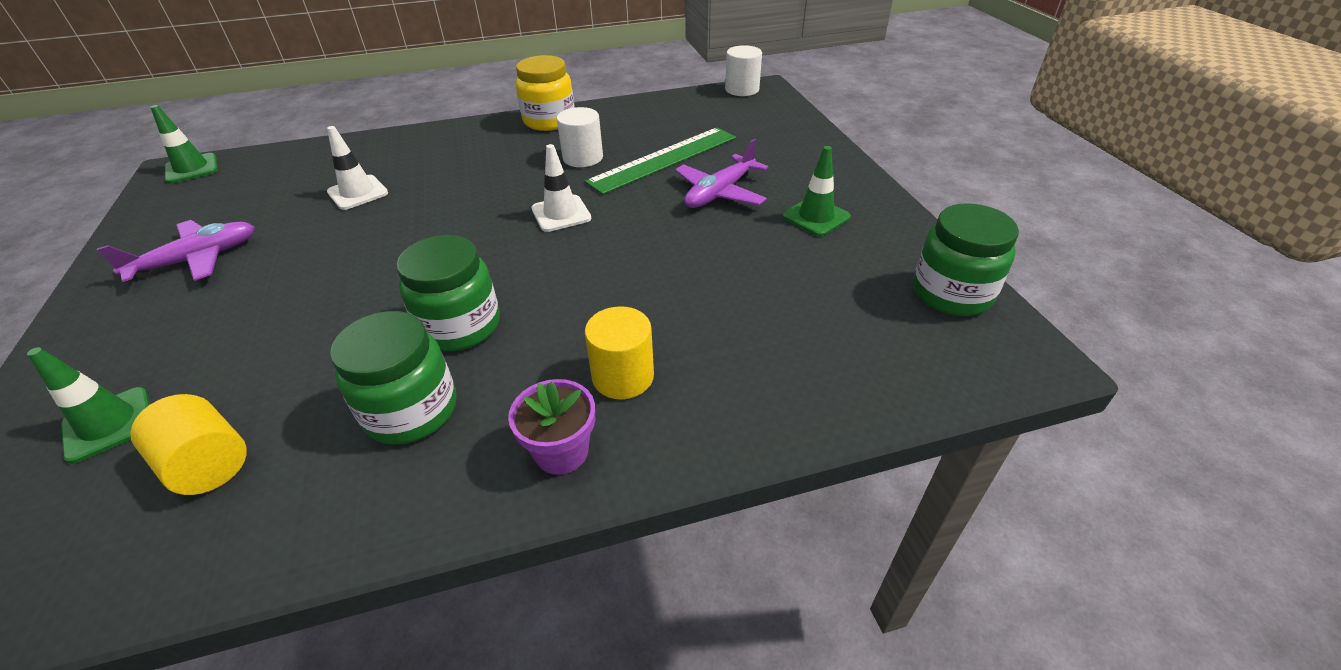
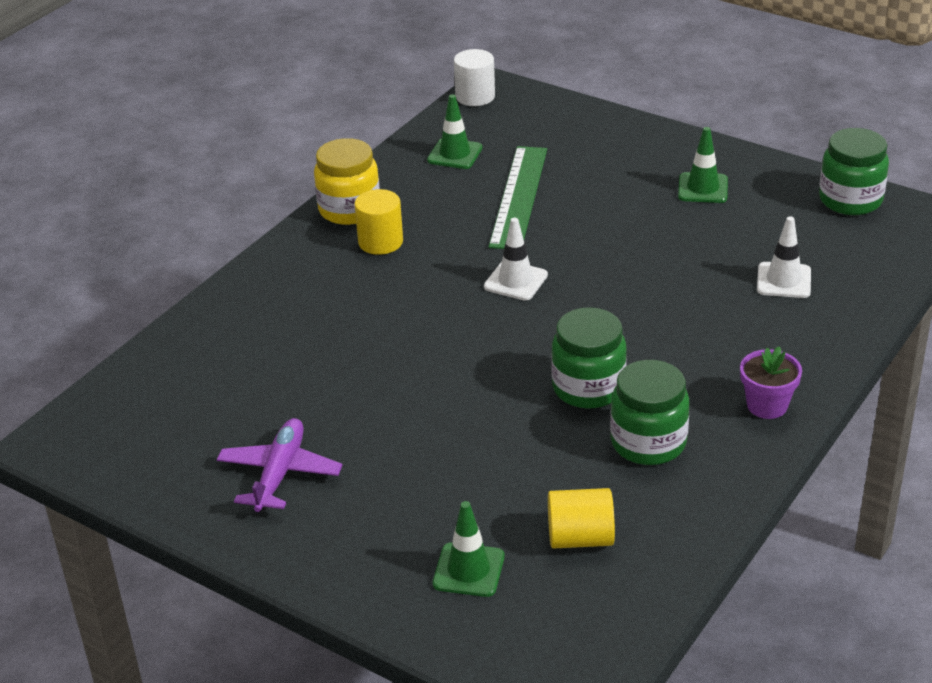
camera: 40 degrees left, 5 degrees down
(192, 169) = (71, 429): green traffic cone -> green traffic cone (455, 154)
(358, 193) = (303, 357): white traffic cone -> white traffic cone (783, 280)
(583, 158) = (447, 228): white cylinder -> none
(623, 376) = (738, 352): yellow cylinder -> yellow cylinder (380, 242)
(719, 193) = (608, 204): purple plane -> none

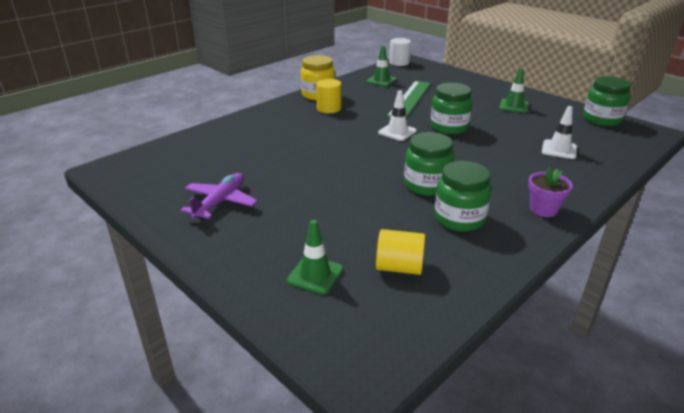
camera: 10 degrees right, 5 degrees down
(600, 256) = (449, 127): none -> green jar

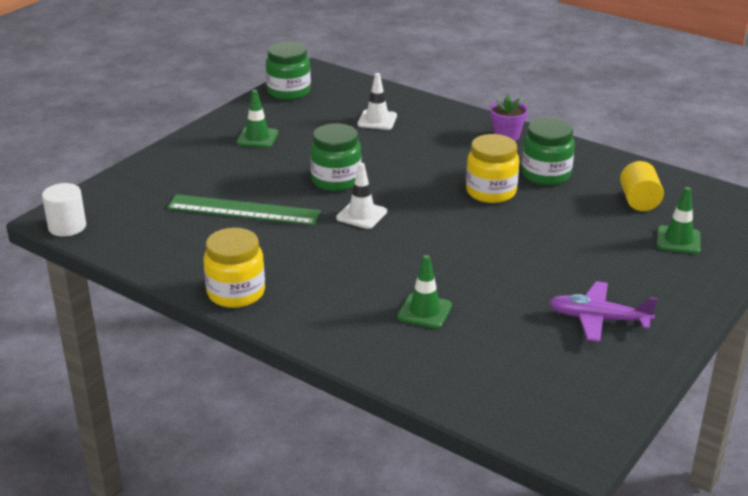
camera: 100 degrees left, 0 degrees up
(329, 108) = (293, 276): yellow cylinder -> none
(381, 81) = (164, 238): green traffic cone -> green traffic cone (424, 311)
(426, 185) = (491, 192): green jar -> yellow jar

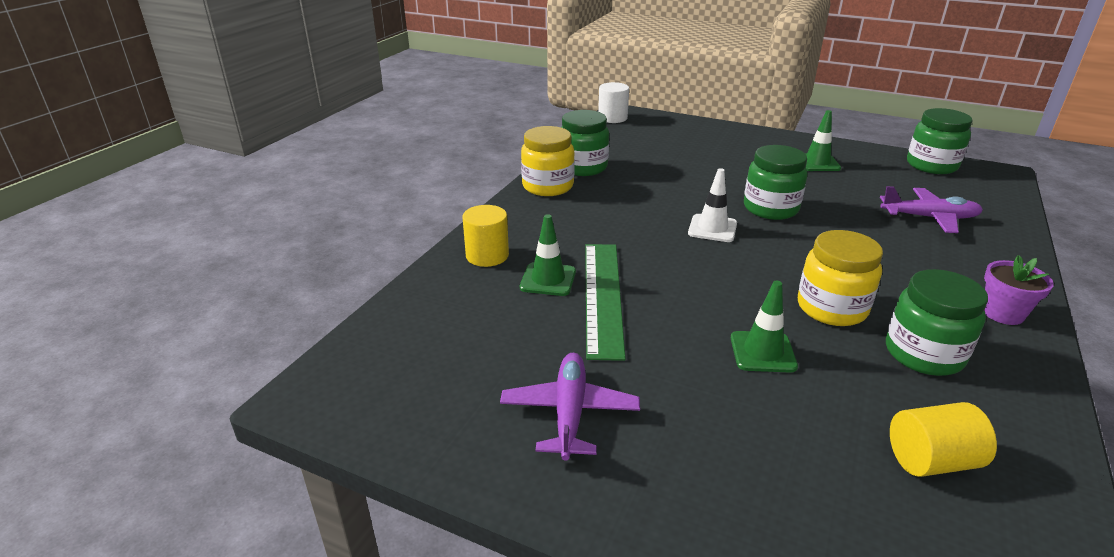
camera: 80 degrees right, 0 degrees up
(199, 265) = (583, 167): none -> green jar
(243, 210) = (680, 173): green ruler -> green ruler (602, 296)
(372, 343) = (487, 255): none -> yellow cylinder
(377, 120) = (929, 218): white traffic cone -> purple plane
(678, 240) = (835, 512): green traffic cone -> green traffic cone (762, 352)

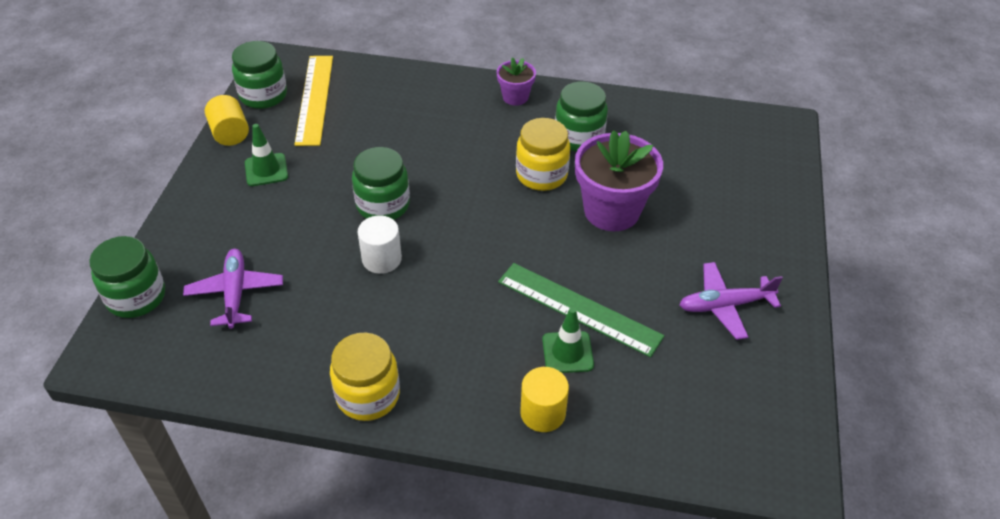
camera: 105 degrees left, 15 degrees up
(583, 167) = (306, 370): green jar -> green jar (136, 297)
(602, 296) = (579, 309): green ruler -> green ruler turned 45 degrees clockwise
(612, 118) = (122, 365): white cylinder -> white cylinder (381, 259)
(712, 228) = (435, 244): white traffic cone -> none
(762, 352) = (611, 211): green traffic cone -> purple flower pot
(929, 218) = (378, 110): purple plane -> purple plane (235, 293)
(931, 461) = (678, 146): yellow cylinder -> yellow cylinder (230, 133)
(936, 187) = (314, 99): none -> yellow ruler

